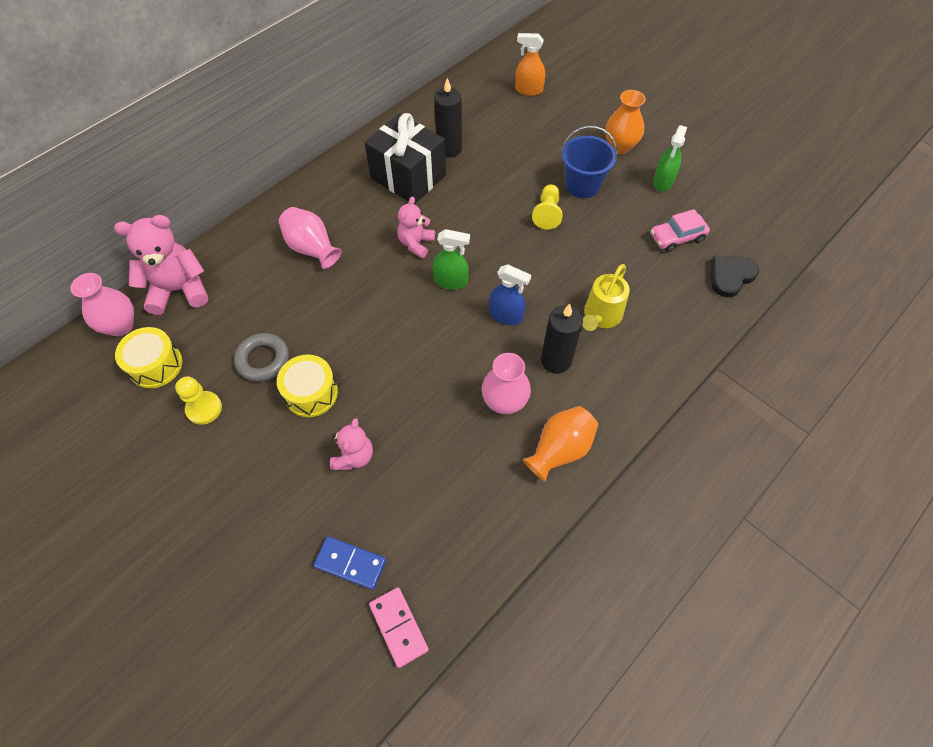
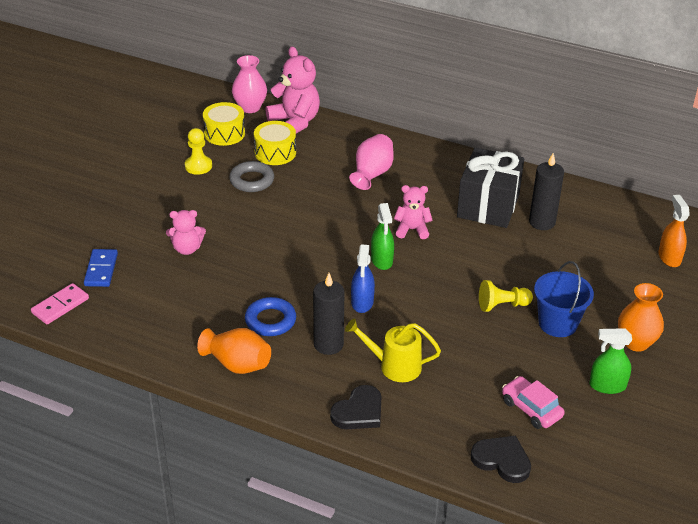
camera: 70 degrees right, 20 degrees down
(311, 393) = (233, 212): yellow drum -> yellow drum (275, 152)
(504, 402) = (270, 320): pink vase -> blue ring
(652, 361) = (359, 412): none -> black heart

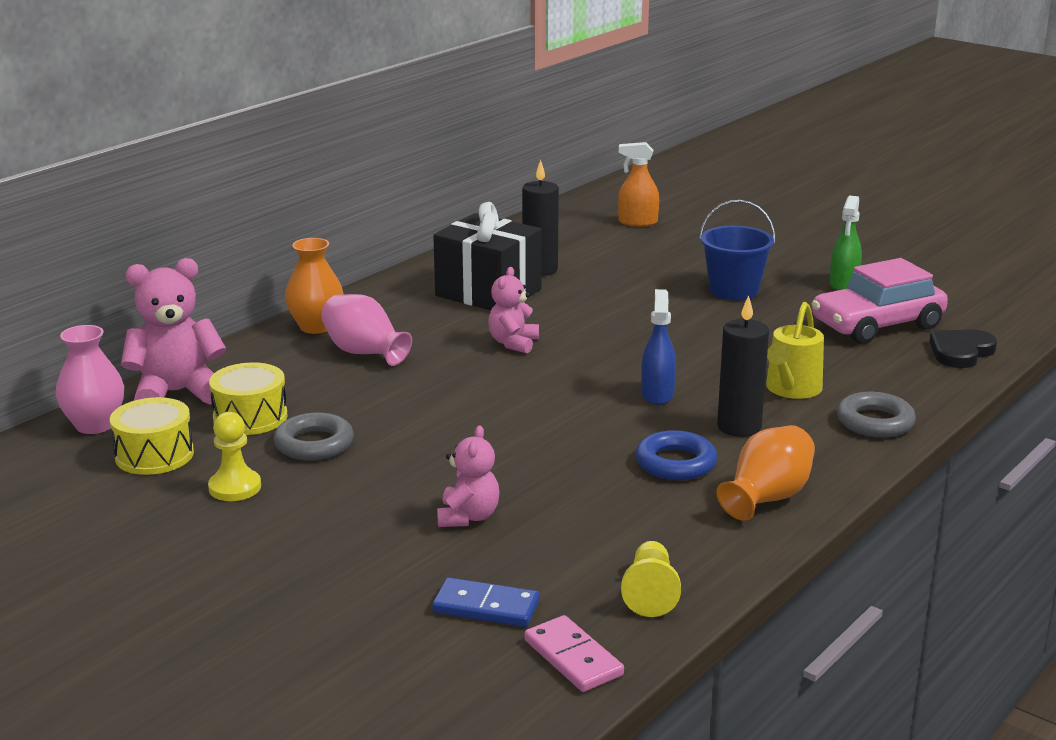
camera: 75 degrees left, 15 degrees down
(359, 412) = (875, 422): black heart -> grey ring
(362, 302) = (657, 394): blue spray bottle -> blue spray bottle turned 105 degrees counterclockwise
(382, 260) = (571, 371): green spray bottle -> none
(502, 305) = (691, 313): yellow pawn -> yellow pawn (650, 593)
(531, 409) = (877, 325): pink car -> pink car, size x1.69
(636, 342) = (776, 260): orange vase -> orange vase (316, 327)

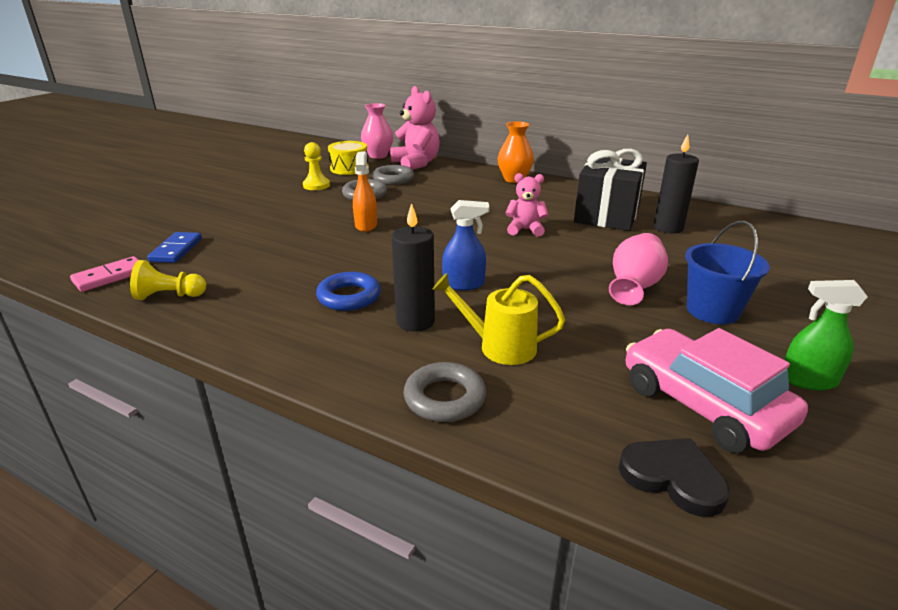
camera: 80 degrees right, 5 degrees up
(250, 417) = (393, 179): yellow drum -> grey ring
(364, 352) = (485, 193): pink vase -> pink vase (634, 287)
(468, 517) = (278, 237): pink teddy bear -> none
(637, 222) = (827, 257): orange spray bottle -> orange spray bottle (366, 225)
(767, 498) = (291, 337): orange vase -> none

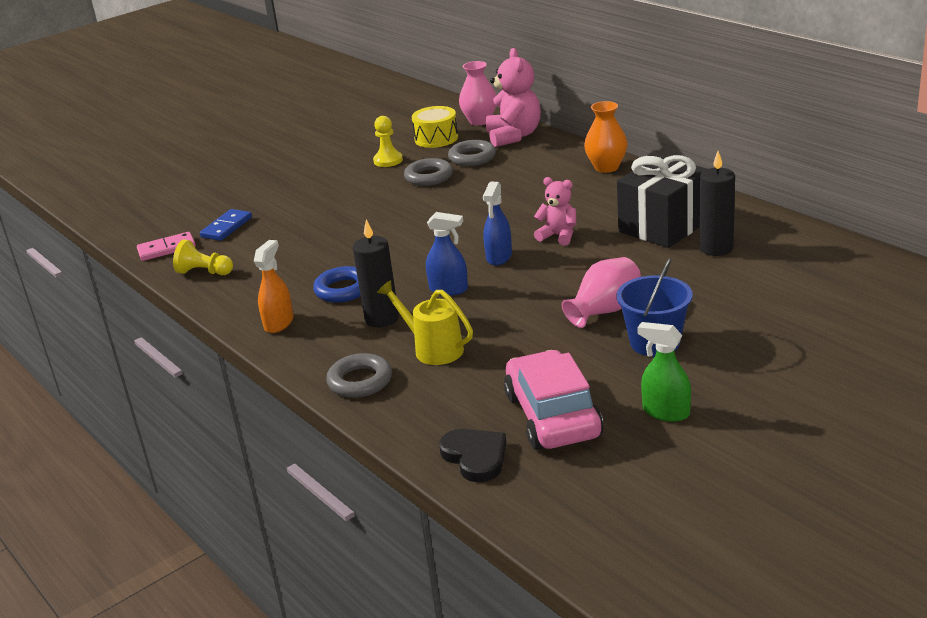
camera: 25 degrees right, 0 degrees up
(366, 225) = (405, 216): orange spray bottle -> orange spray bottle (279, 323)
(487, 251) = (499, 257): none -> blue spray bottle

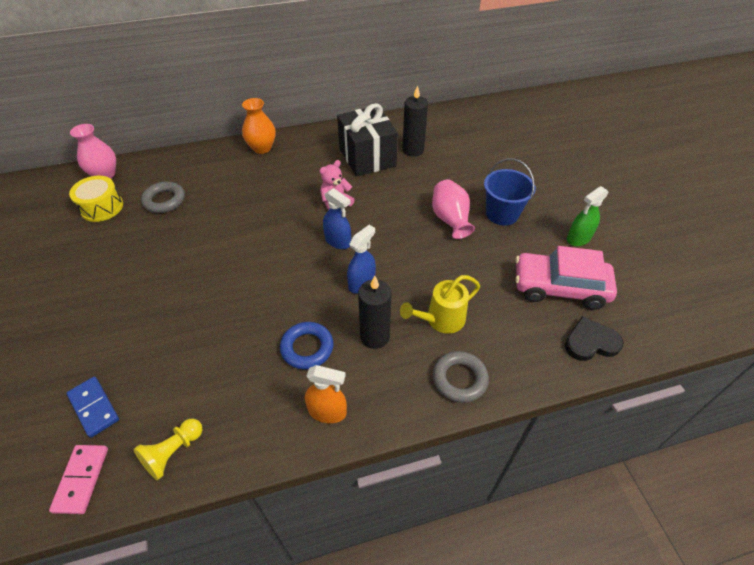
camera: 70 degrees left, 20 degrees up
(279, 323) = (327, 411): orange spray bottle -> orange spray bottle turned 150 degrees clockwise
(388, 160) = (103, 248): yellow pawn -> none
(429, 177) = (166, 234): grey ring -> none
(514, 136) = (157, 168): pink teddy bear -> none

